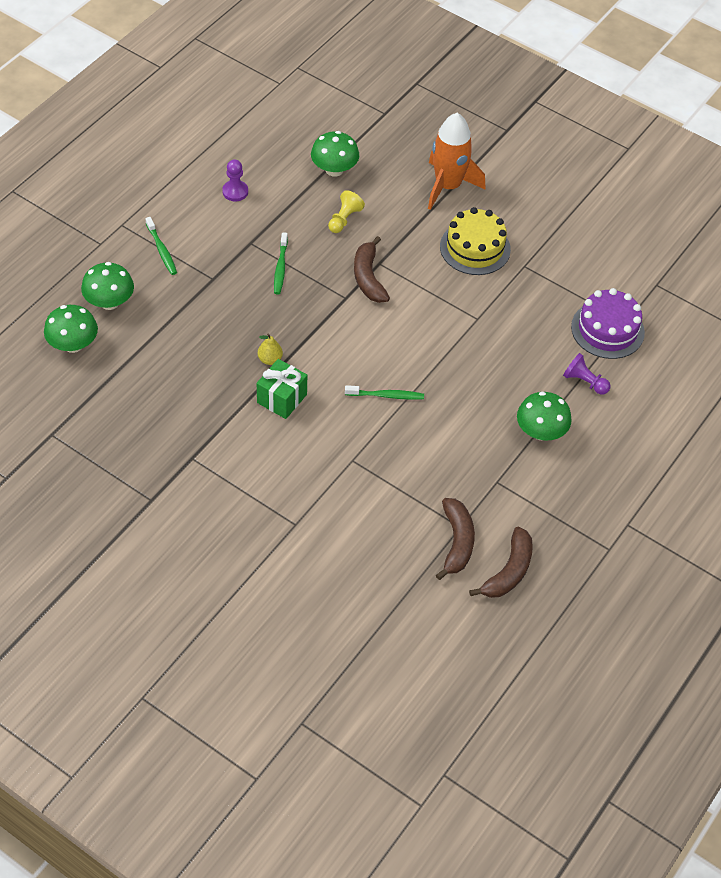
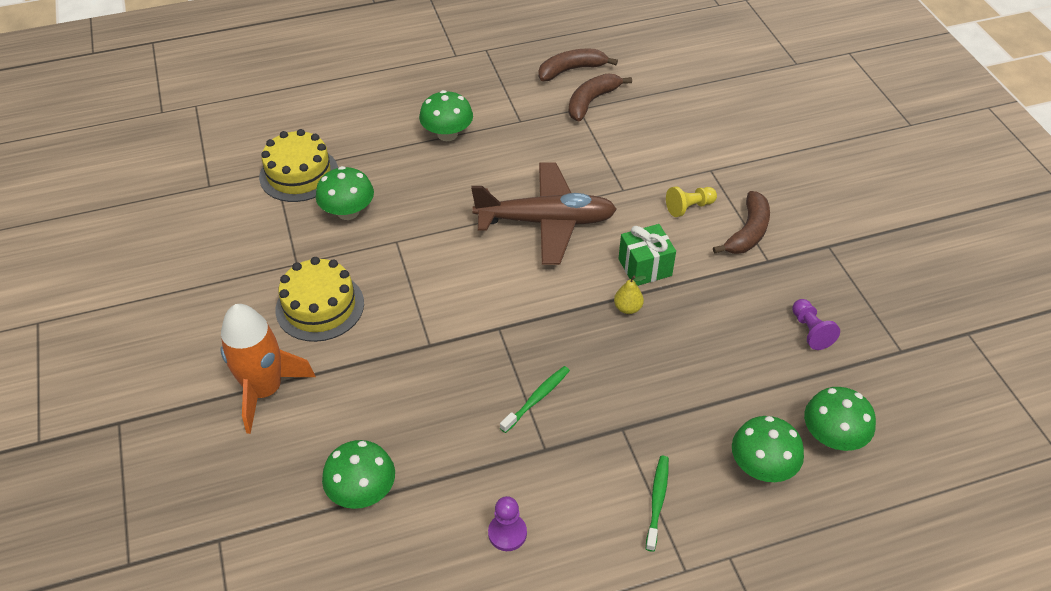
camera: 140 degrees left, 5 degrees down
(344, 219) = (415, 417): yellow pawn -> yellow pawn (689, 207)
(368, 277) = (456, 335): brown banana -> brown banana (748, 232)
(386, 395) = (546, 222): green toothbrush -> brown plane
(536, 321) = (348, 212): none -> green mushroom
(584, 382) = (369, 148): purple pawn -> purple pawn (810, 331)
(607, 329) = (299, 174): purple cake -> yellow cake

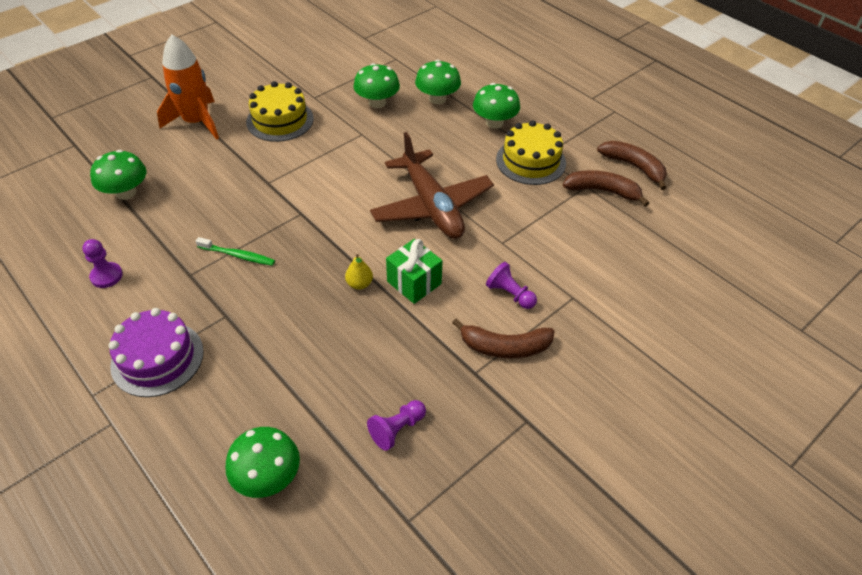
camera: 65 degrees right, 0 degrees up
(299, 174) = (400, 69): yellow cake -> yellow cake (531, 161)
(657, 501) = (157, 358): green toothbrush -> purple cake
(689, 207) = (510, 294): yellow pawn -> purple pawn
(762, 466) = (214, 425): green mushroom -> green mushroom (437, 99)

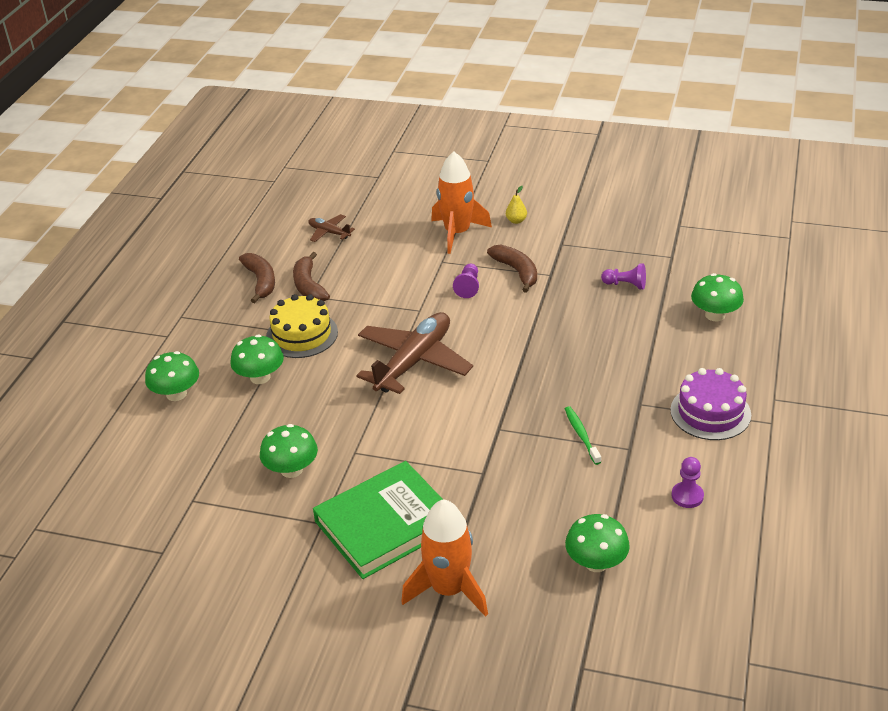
camera: 120 degrees left, 10 degrees down
(280, 120) = (385, 524): yellow cake -> green book
(359, 284) = (536, 356): yellow pear -> yellow pear (516, 221)
(414, 282) = (505, 332): green gift -> none
(437, 99) = (249, 431): green mushroom -> green mushroom (176, 394)
(621, 338) = (457, 233): none -> orange rocket
(634, 167) = (261, 281): brown banana -> brown banana turned 150 degrees clockwise
(693, 240) = (329, 232): none -> brown plane

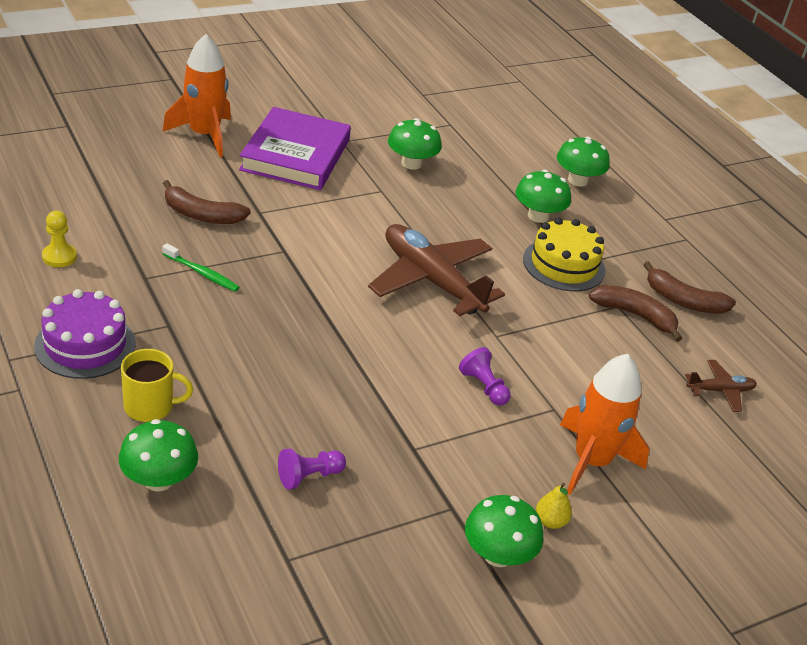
camera: 130 degrees right, 0 degrees up
(385, 524) = (295, 155): green book -> purple book
(414, 361) = (431, 280): brown plane -> brown plane turned 150 degrees clockwise
(517, 271) = (456, 434): brown banana -> brown banana (201, 215)
(596, 562) = (106, 184): green mushroom -> green mushroom (498, 554)
(687, 496) = (59, 257): purple pawn -> yellow pawn
(692, 355) = (150, 406): none -> yellow mug

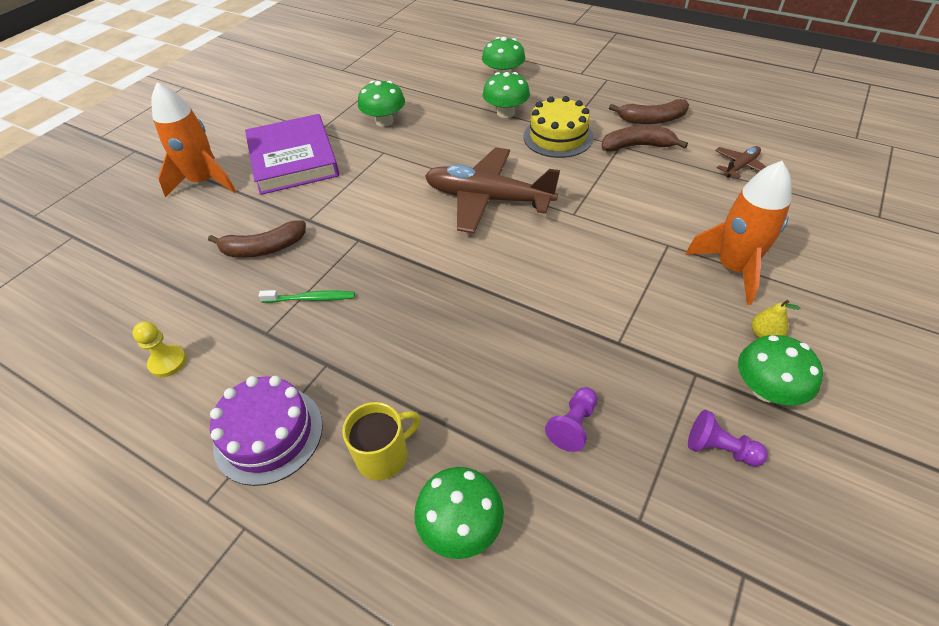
camera: 25 degrees left, 10 degrees up
(484, 387) = (608, 258): purple pawn -> purple pawn (719, 449)

